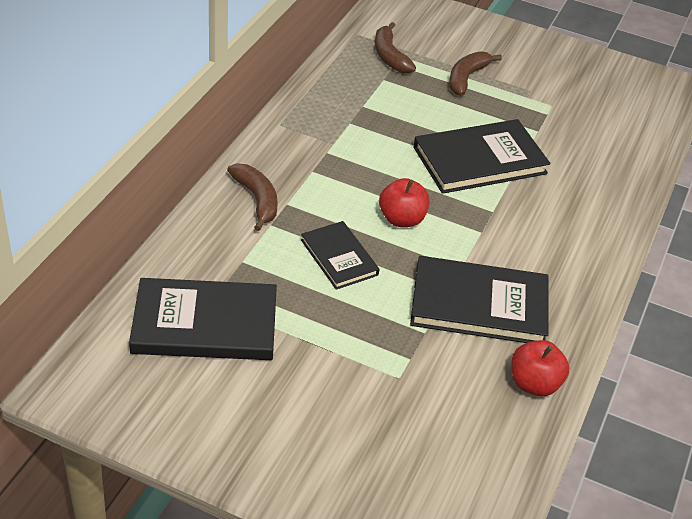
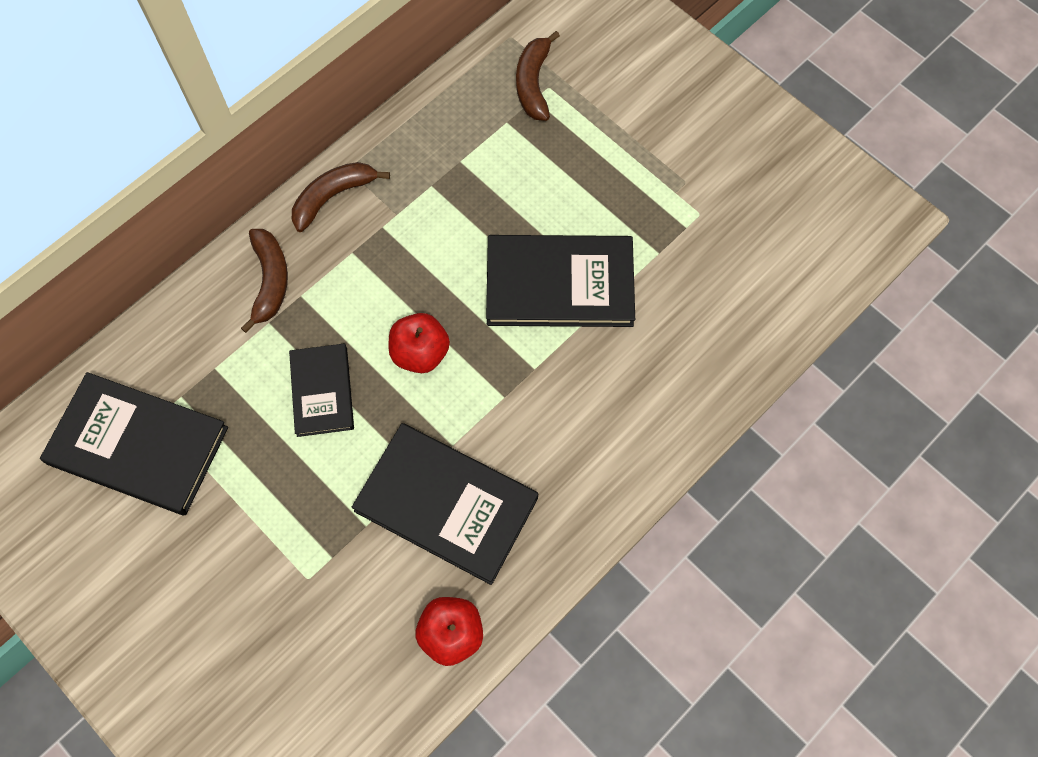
camera: 25 degrees right, 25 degrees up
(466, 78) = (613, 142): brown banana -> brown banana (333, 197)

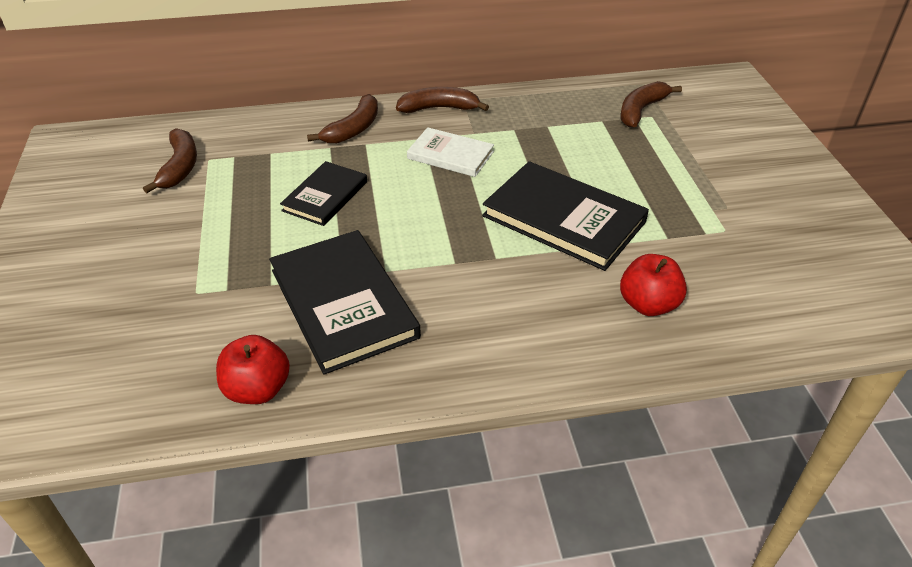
camera: 35 degrees right, 25 degrees down
(138, 445) = (180, 167): black book -> brown banana
(397, 261) = (450, 155): none -> white book
(420, 353) = (416, 208): red apple -> red apple (648, 304)

